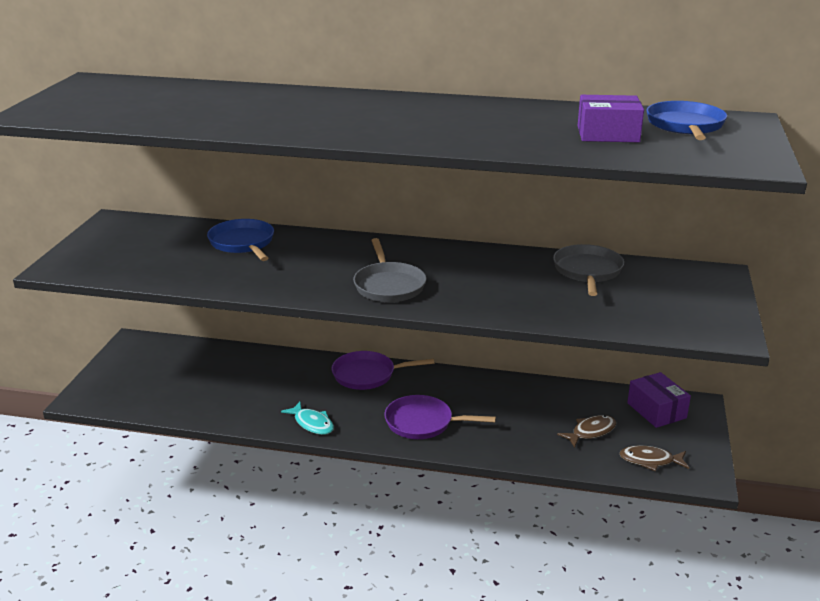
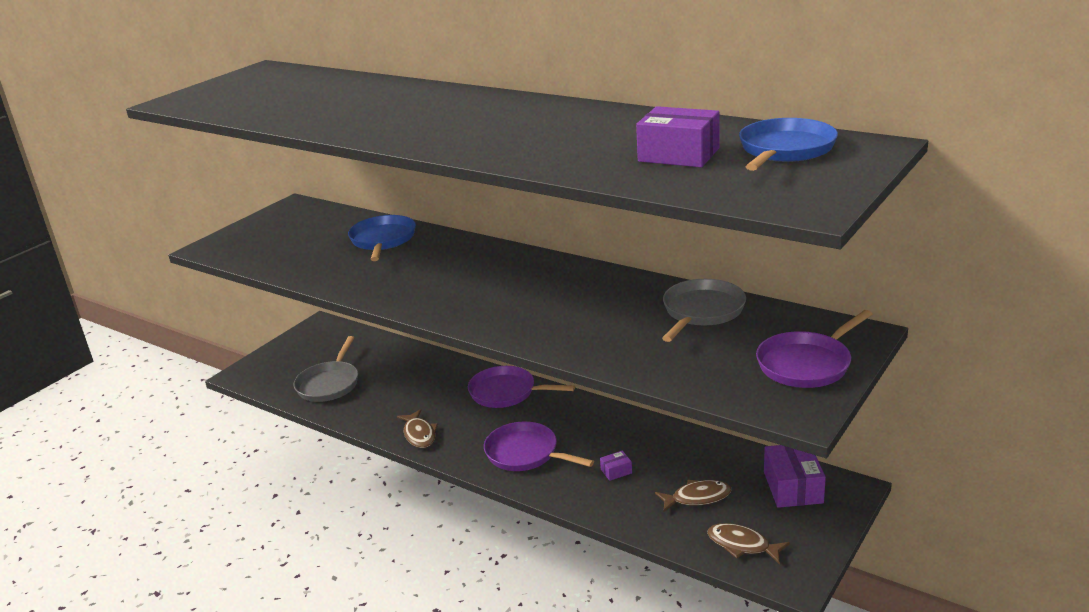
camera: 25 degrees right, 0 degrees up
(312, 424) = (419, 434): turquoise fish -> brown fish
(389, 285) = (478, 301): grey pan -> grey pan (329, 384)
(511, 423) = (616, 471): none -> purple box
(702, 300) = (807, 364): none -> purple pan

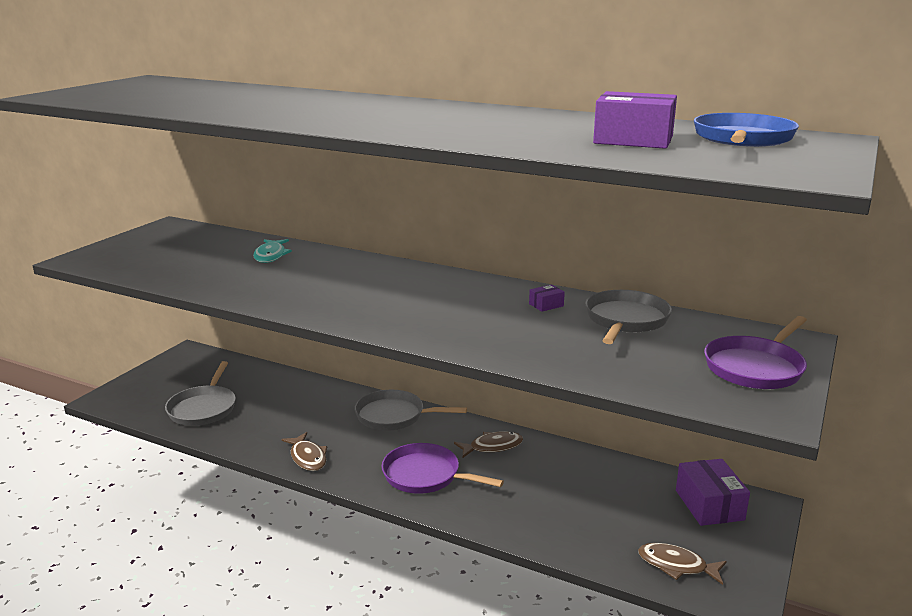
camera: 10 degrees left, 5 degrees down
(383, 240) = (271, 256): blue pan -> turquoise fish
(506, 392) = (394, 416): purple pan -> grey pan
(616, 471) = (525, 492): purple box -> purple box (546, 305)
(697, 498) = (616, 517): brown fish -> brown fish (492, 447)

